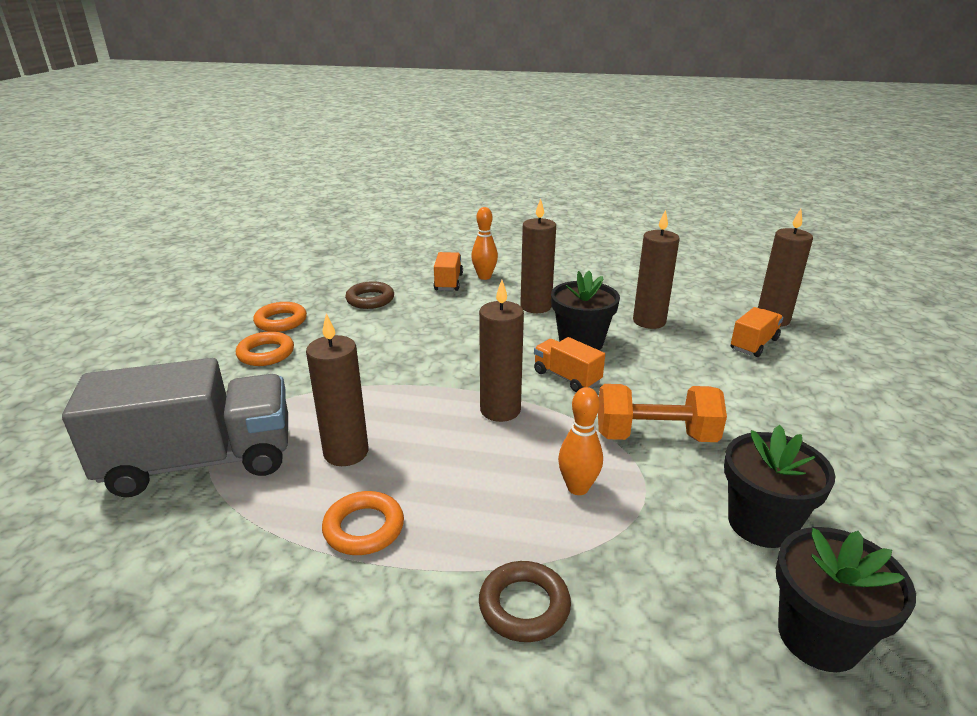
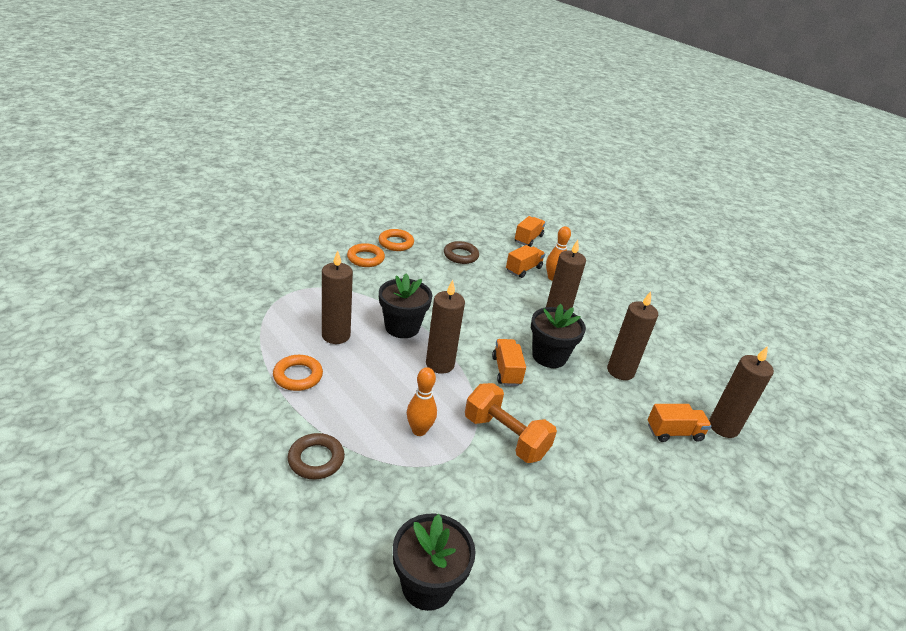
camera: 35 degrees right, 5 degrees up
(200, 461) = (272, 298): grey truck -> none
(414, 255) = (528, 239): none -> orange truck
(761, 523) = (489, 521): black flower pot -> black flower pot (402, 327)

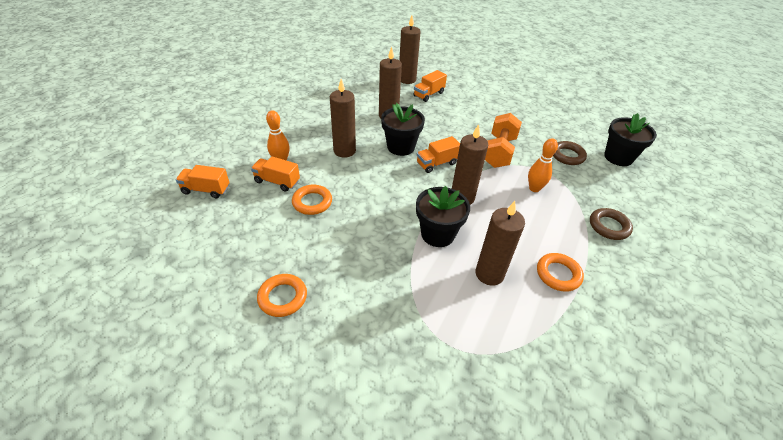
camera: 110 degrees left, 10 degrees up
(365, 258) = (339, 312): orange ring -> orange ring (312, 202)
(460, 255) = (277, 231): brown ring -> brown ring (567, 156)
(674, 432) = (429, 94): orange truck -> orange truck turned 105 degrees counterclockwise

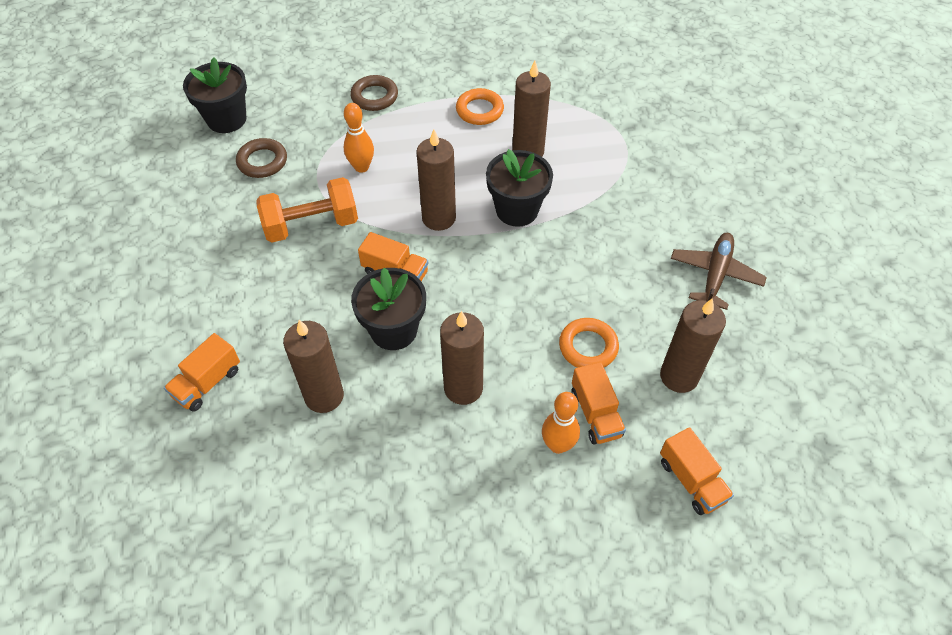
camera: 125 degrees left, 10 degrees up
(282, 297) = (715, 274): orange ring -> brown plane
(407, 79) = (173, 447): brown candle -> brown candle (679, 376)
(429, 94) = (207, 383): orange truck -> orange truck turned 120 degrees clockwise

